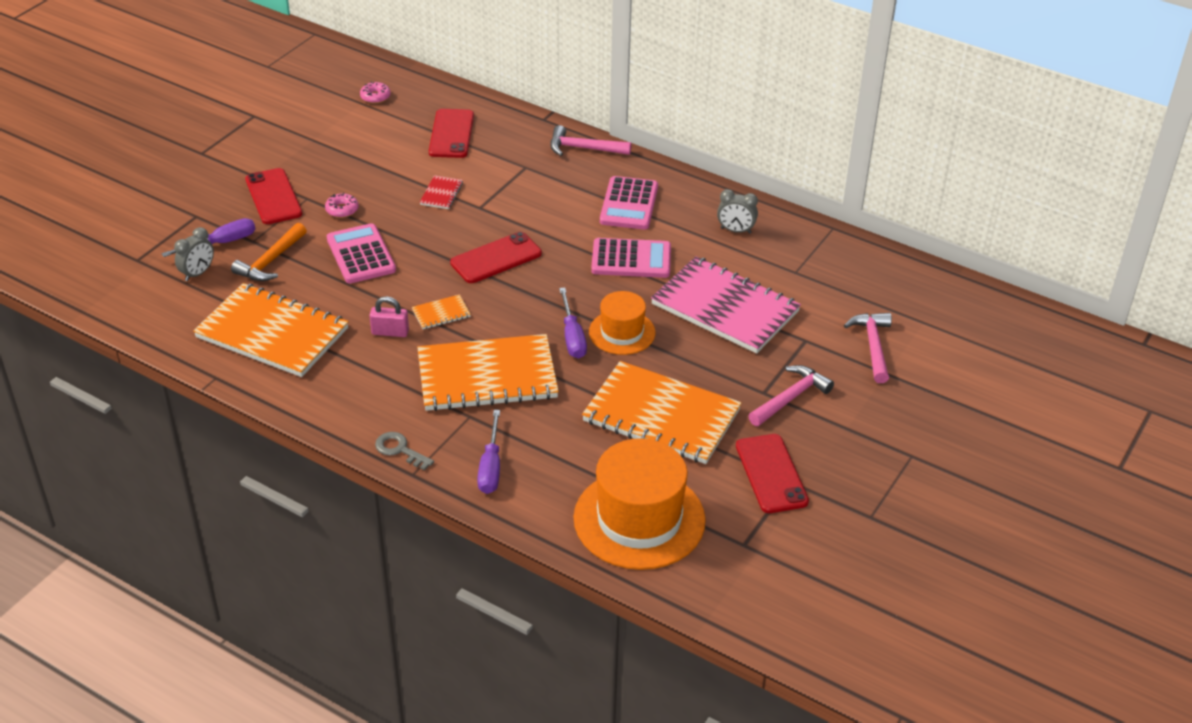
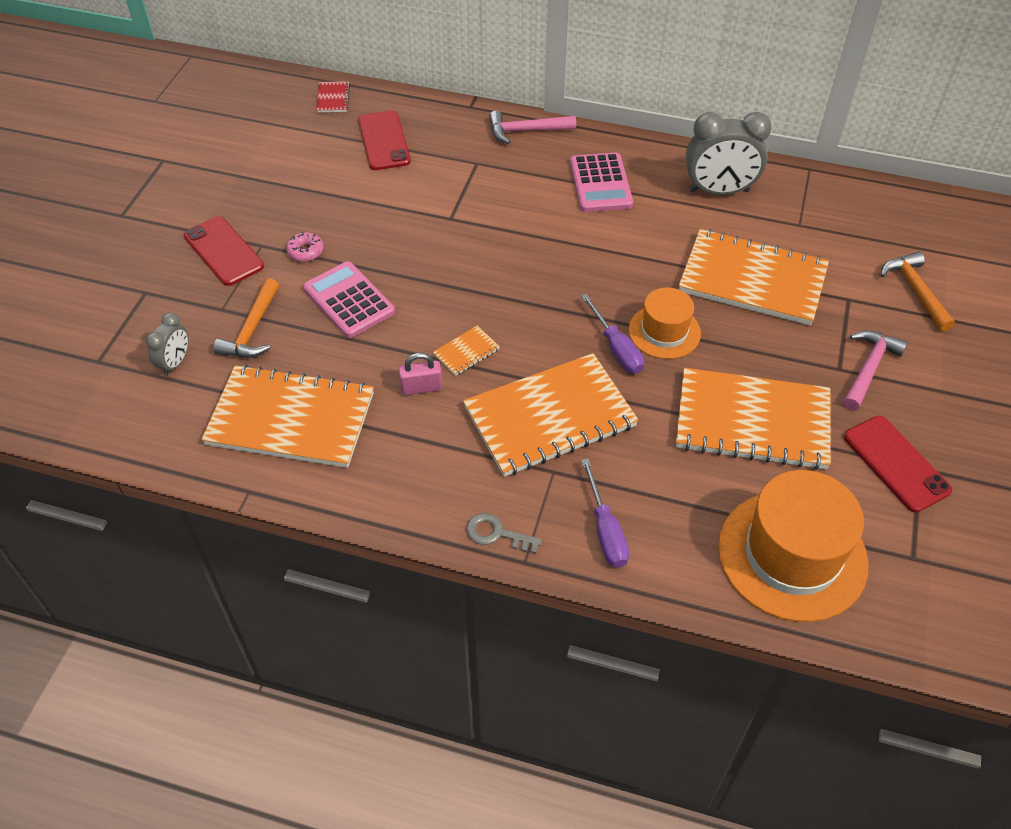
camera: 15 degrees left, 10 degrees up
(221, 243) = (188, 320): purple screwdriver -> none
(375, 97) = (285, 114): pink donut -> none
(441, 194) = (403, 210): red notebook -> red notebook (333, 98)
(496, 258) = (494, 274): red phone -> none
(631, 259) = (633, 245): pink calculator -> none
(725, 308) = (752, 280): pink notebook -> orange notebook
(735, 230) = (719, 191): grey clock -> grey clock, size x1.86
(873, 346) = (915, 291): pink hammer -> orange hammer

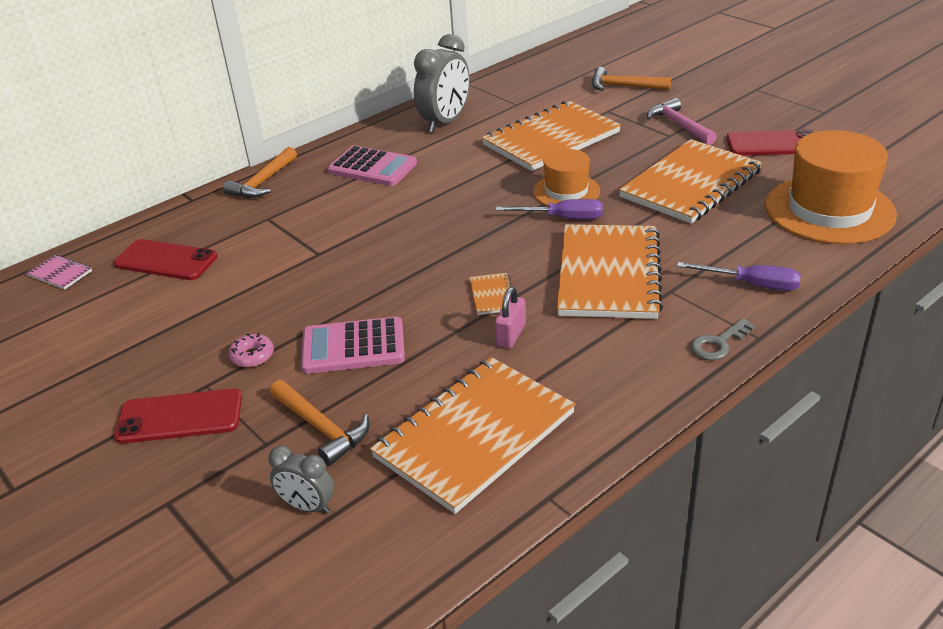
camera: 55 degrees left, 15 degrees down
(175, 363) = (307, 506): grey clock -> grey clock turned 150 degrees clockwise
(333, 98) = (60, 273): red notebook -> pink notebook
(526, 131) = (263, 182): pink hammer -> orange hammer

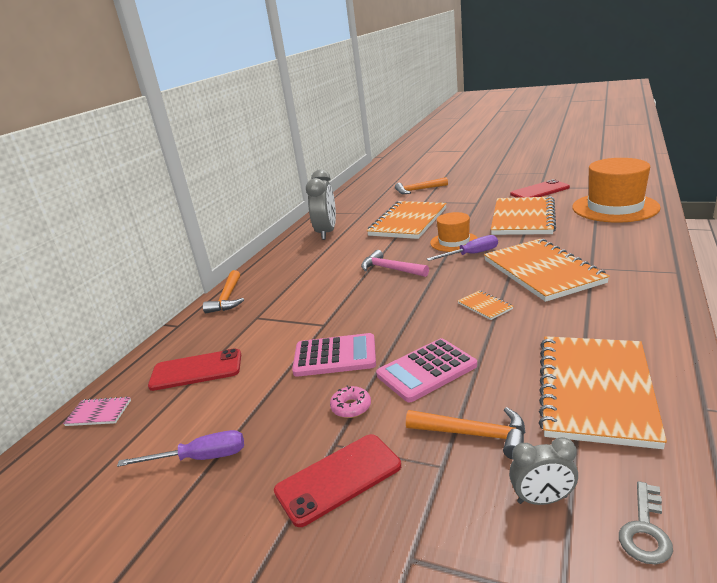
camera: 25 degrees left, 10 degrees down
(372, 167) = (304, 267): pink calculator -> pink calculator (335, 356)
(511, 335) = (529, 323): pink padlock -> none
(679, 125) = (475, 197): pink hammer -> pink hammer (390, 269)
(718, 344) = (661, 283): grey key -> grey key (645, 530)
(752, 284) = (631, 250): purple screwdriver -> purple screwdriver (200, 458)

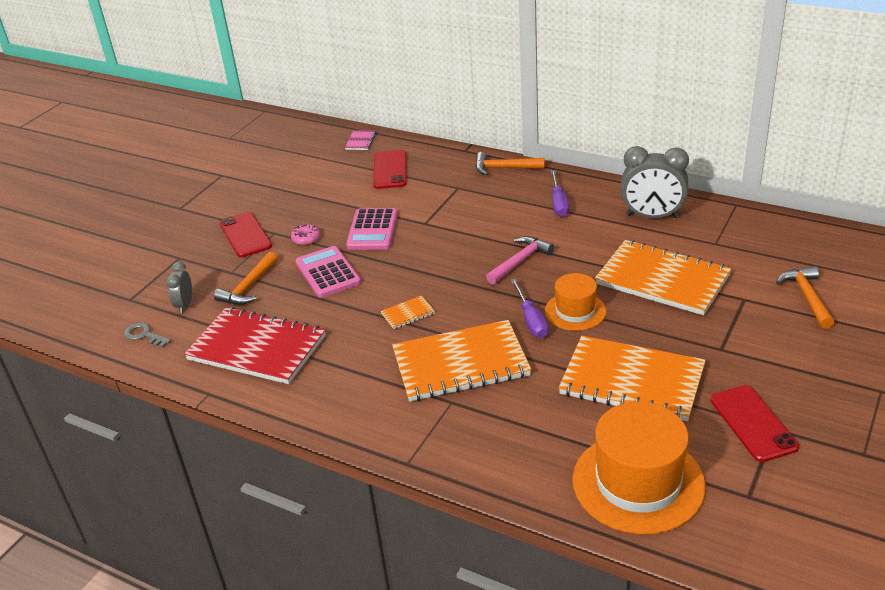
camera: 95 degrees right, 10 degrees up
(200, 458) = (292, 186): purple screwdriver -> purple screwdriver (558, 203)
(595, 391) = (257, 348): orange notebook -> red notebook

